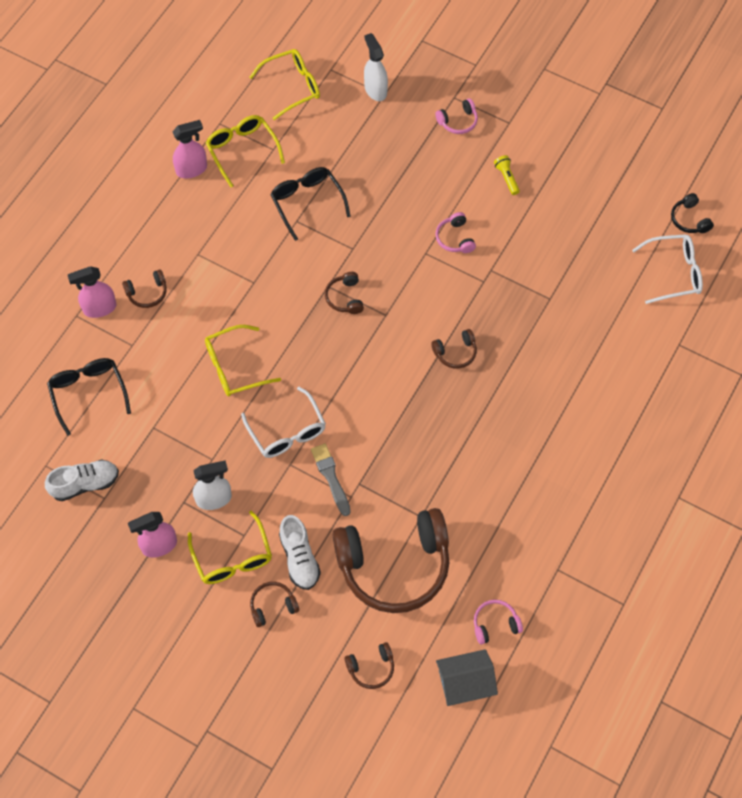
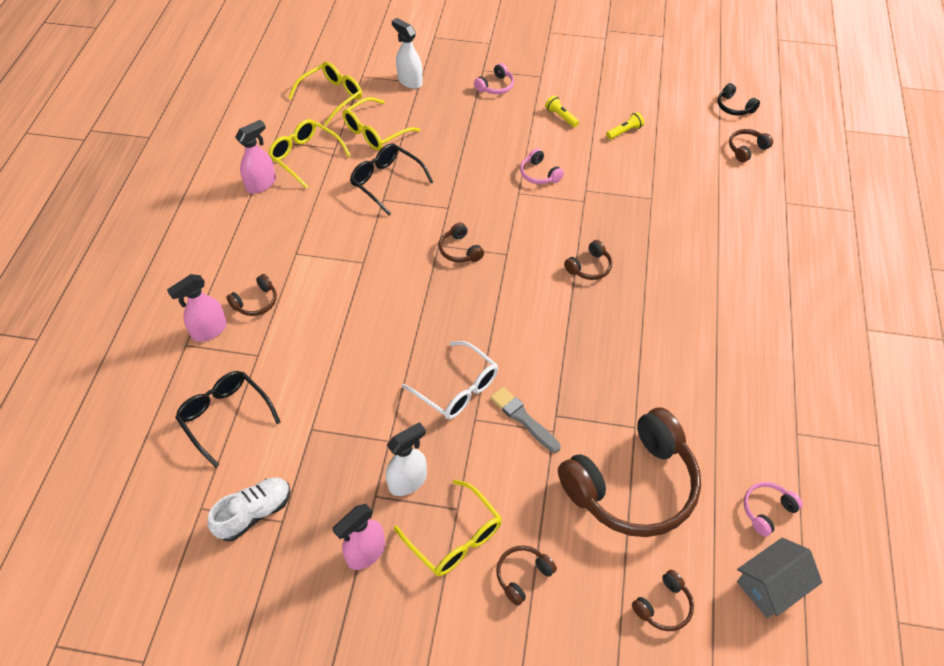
camera: 20 degrees left, 10 degrees down
(234, 367) = (375, 344): yellow glasses -> yellow glasses (375, 132)
(299, 558) = (528, 513): white shoe -> none
(562, 215) = (625, 131): none -> yellow flashlight
(674, 273) = (746, 149): white glasses -> brown headphones

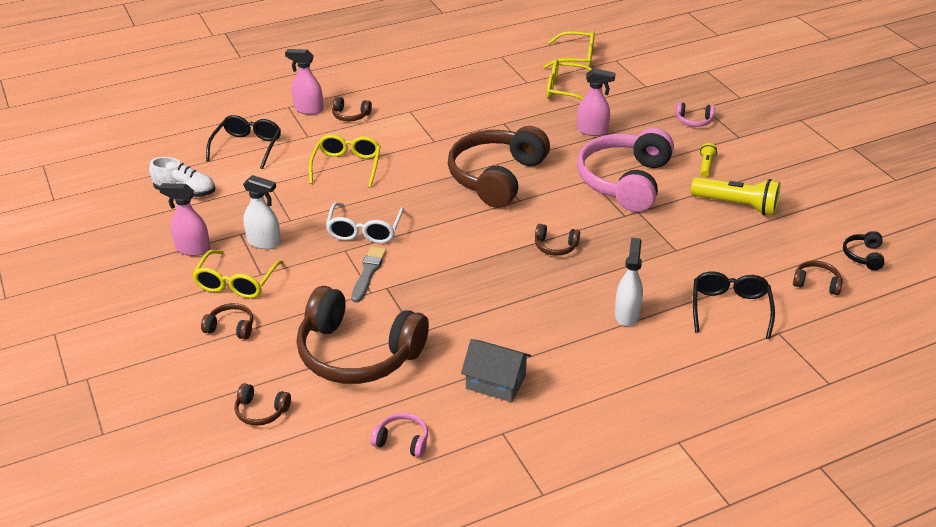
camera: 55 degrees right, 15 degrees down
(261, 184) = (455, 70): pink spray bottle -> pink spray bottle (592, 131)
(305, 156) = (503, 74): yellow glasses -> yellow glasses (347, 166)
(386, 182) = (523, 117): black glasses -> black glasses (730, 308)
(409, 81) = (641, 81): white spray bottle -> white spray bottle (627, 314)
(460, 250) = (496, 177): brown headphones -> brown headphones, size x2.46
(539, 174) = (624, 181): pink headphones -> pink headphones, size x2.46
(625, 131) = (737, 205): yellow flashlight -> yellow flashlight, size x2.02
(771, 585) = (329, 469): grey house -> grey house (495, 382)

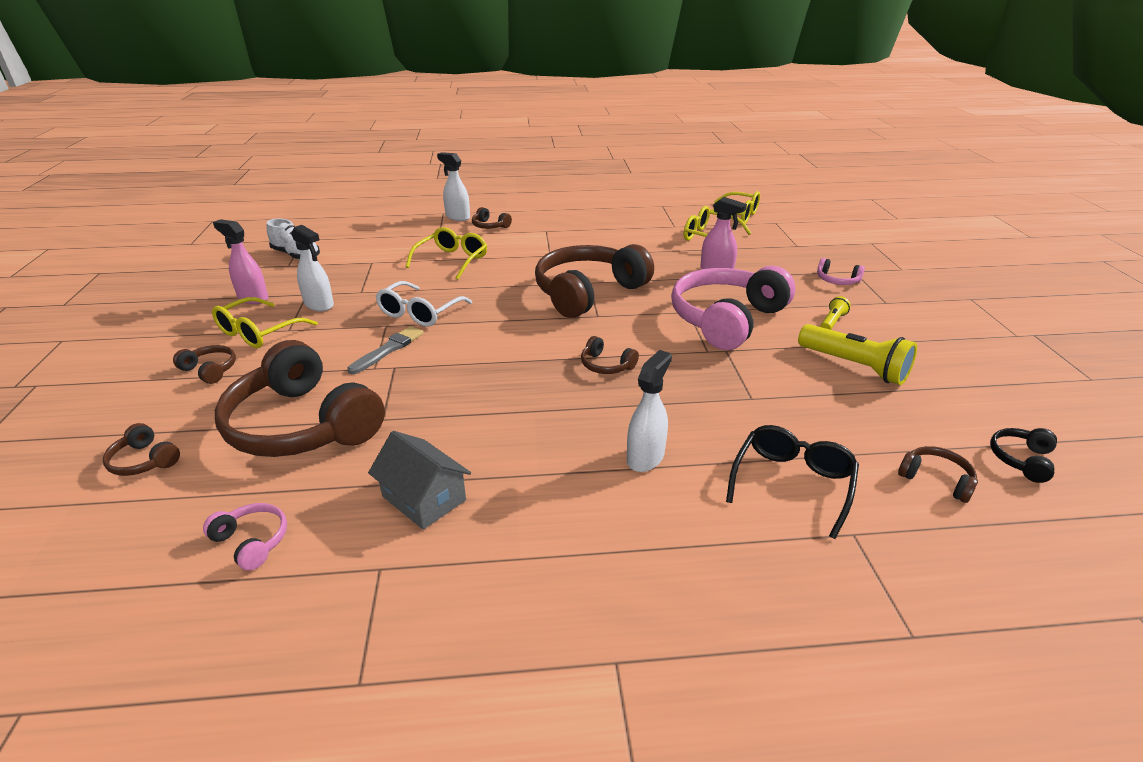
camera: 20 degrees right, 5 degrees down
(247, 147) = (381, 234): black glasses -> none
(308, 109) = (457, 217): pink spray bottle -> white spray bottle

